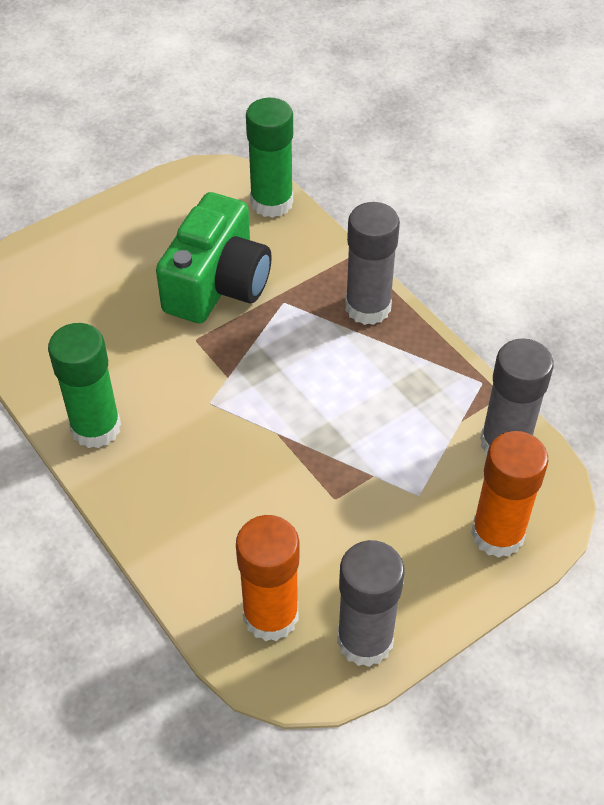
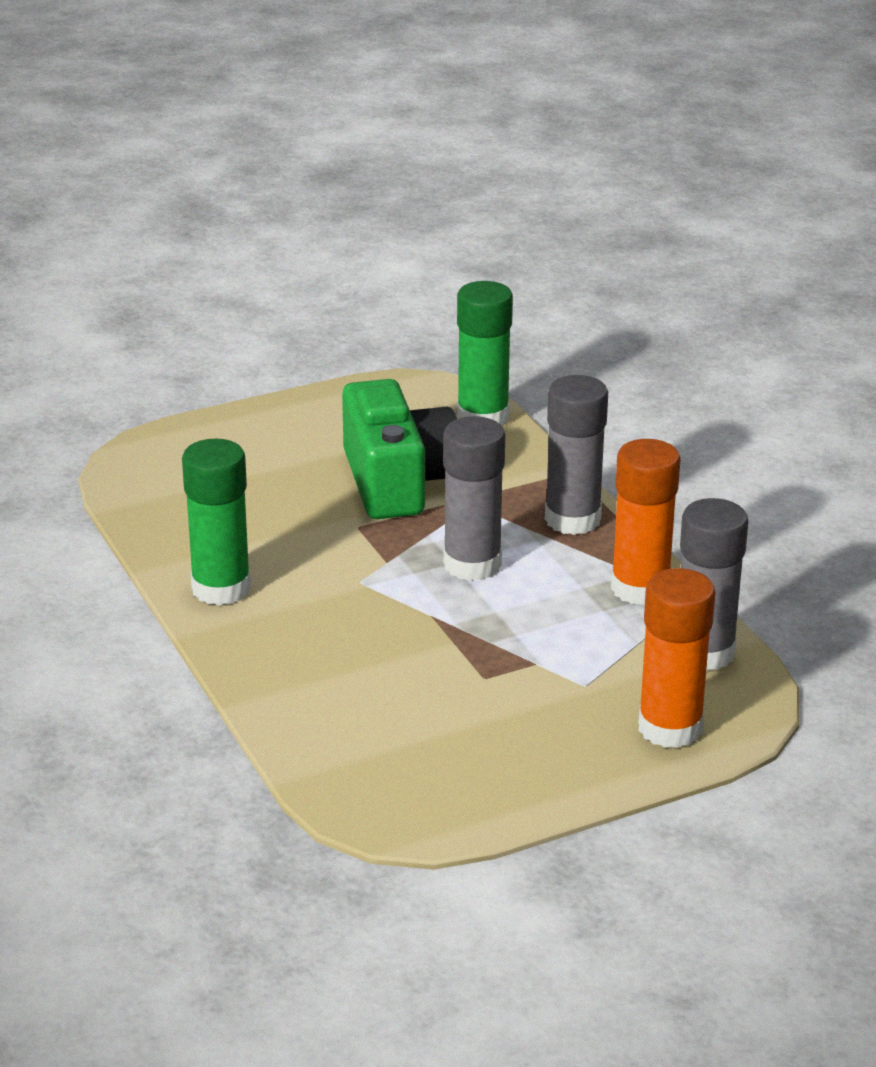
camera: 10 degrees right, 20 degrees down
(217, 284) = (397, 482): green camera -> green camera turned 45 degrees counterclockwise
(270, 616) = (380, 764): orange glue stick -> orange glue stick (640, 588)
(365, 640) = (484, 797): grey glue stick -> grey glue stick (472, 564)

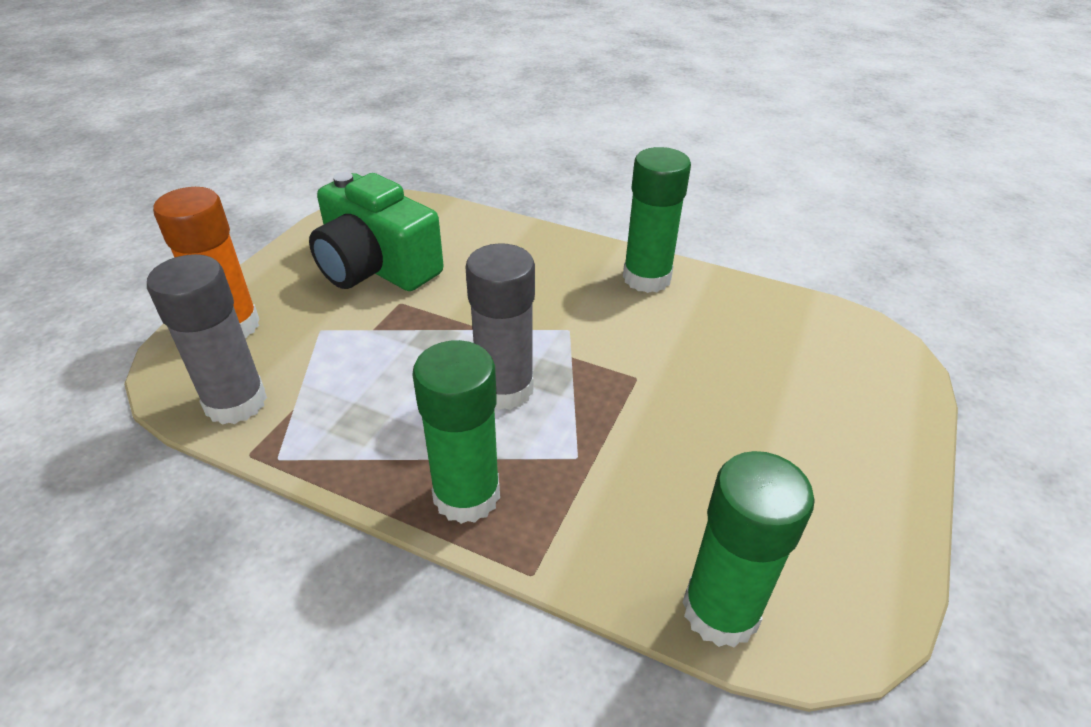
camera: 140 degrees right, 10 degrees up
(397, 482) = (672, 445): green camera -> green camera (376, 267)
(572, 519) = (466, 495): grey glue stick -> green glue stick
(640, 588) = (335, 442): orange glue stick -> none

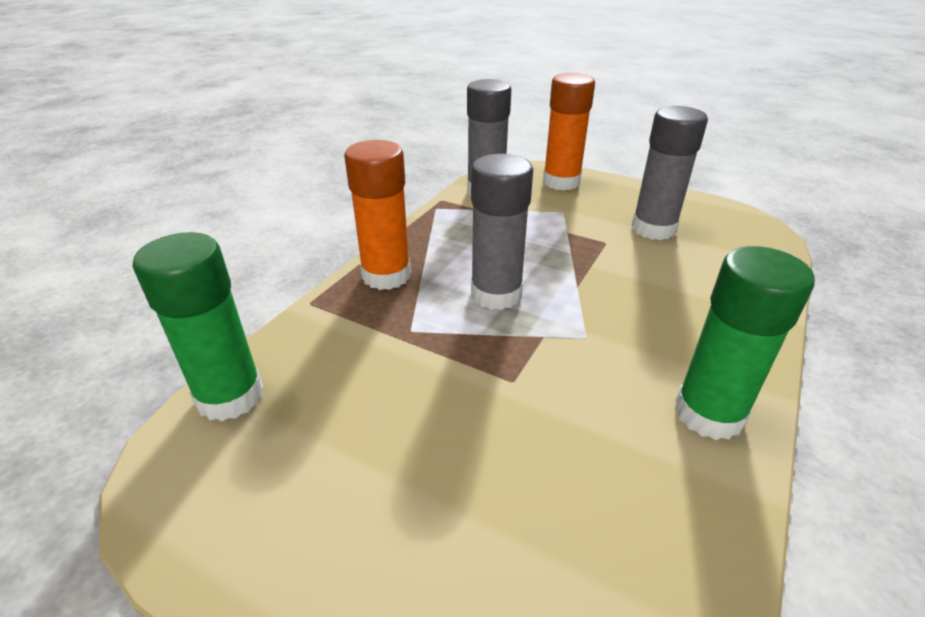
camera: 95 degrees right, 5 degrees down
(376, 267) = (653, 229): green camera -> grey glue stick
(466, 495) = (386, 275): green glue stick -> orange glue stick

